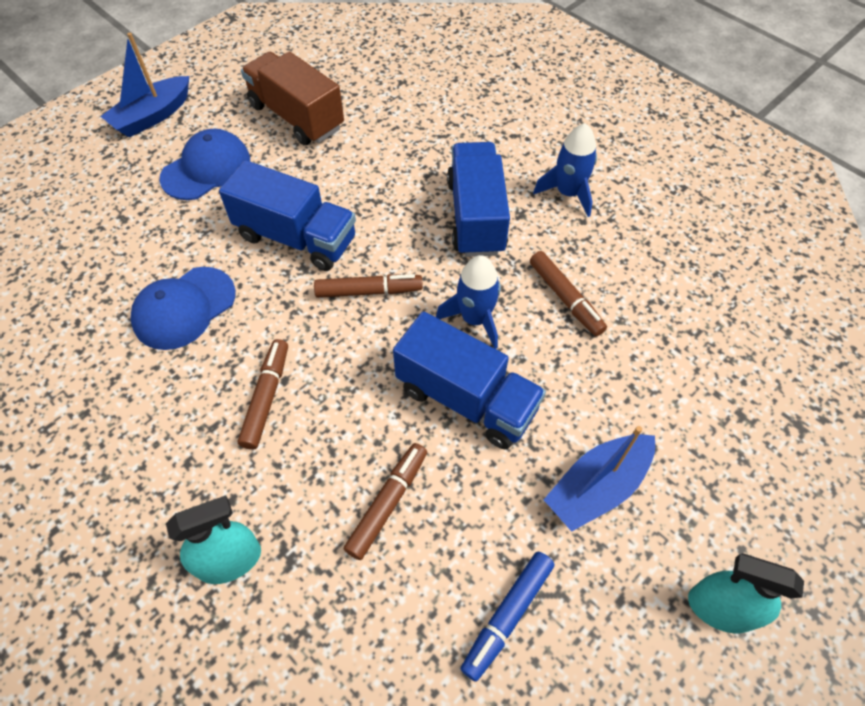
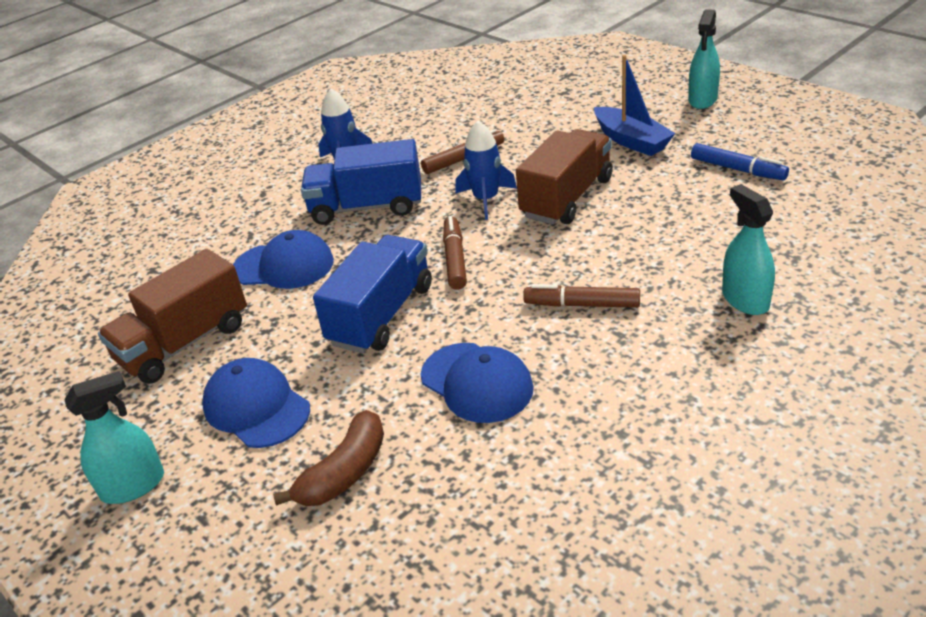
camera: 85 degrees left, 20 degrees down
(117, 226) = (344, 472): none -> brown banana
(152, 116) = (133, 486): blue boat -> turquoise spray bottle
(387, 164) = (284, 266): none -> blue cap
(388, 503) = (669, 226): brown marker -> none
(466, 398) = (567, 198): blue truck -> brown truck

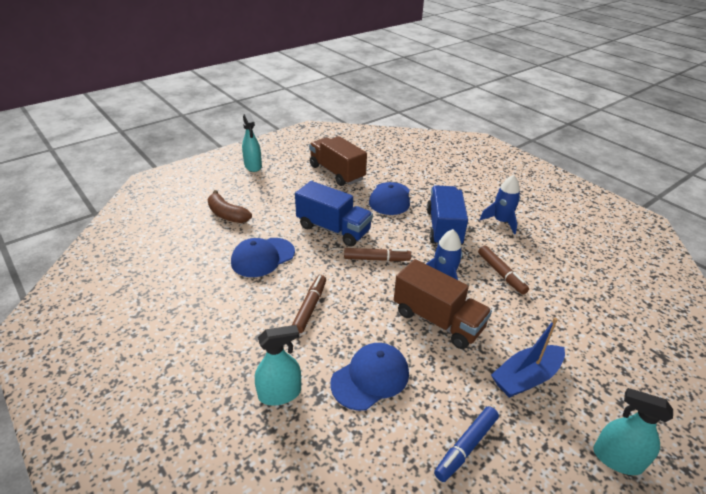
camera: 90 degrees right, 0 degrees up
(256, 407) = (282, 192): blue cap -> blue cap (370, 378)

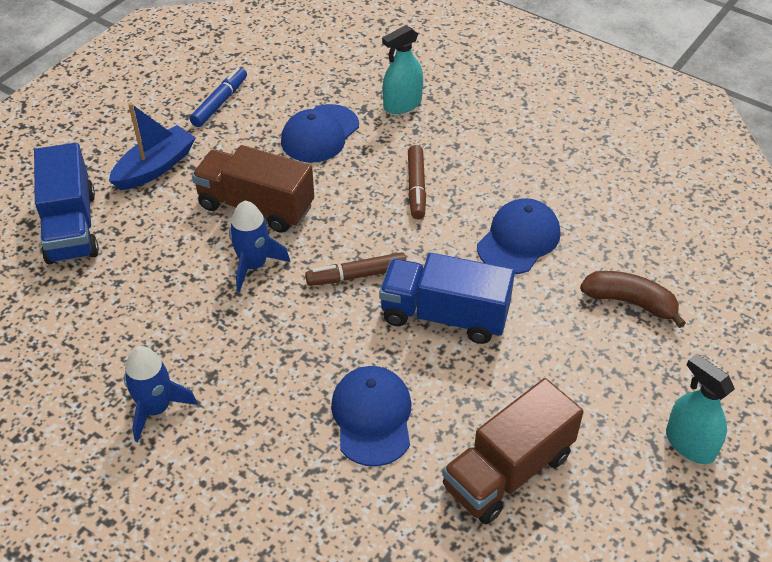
camera: 165 degrees right, 10 degrees up
(337, 173) = (508, 471): brown truck -> brown truck turned 105 degrees clockwise
(444, 228) = (261, 365): blue truck -> blue truck (71, 226)
(501, 273) = (168, 294): brown marker -> none
(617, 459) = (83, 121): turquoise spray bottle -> none

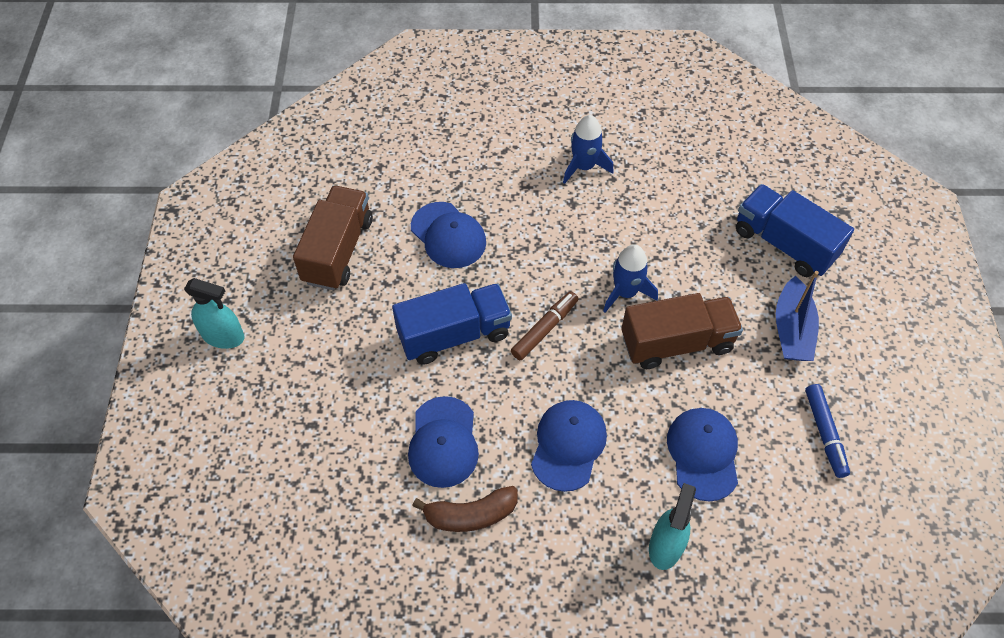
camera: 145 degrees right, 10 degrees up
(416, 187) = (568, 445): brown marker -> blue cap
(630, 302) = (317, 433): brown banana -> brown banana (470, 515)

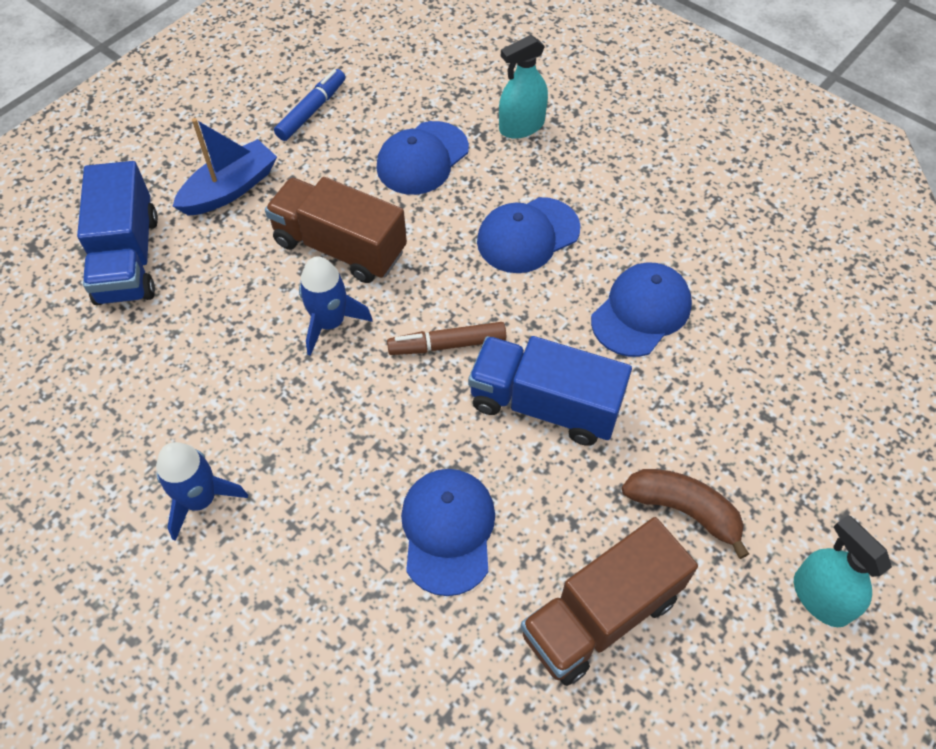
camera: 140 degrees left, 0 degrees up
(470, 515) = (663, 241): brown banana -> brown banana (684, 510)

